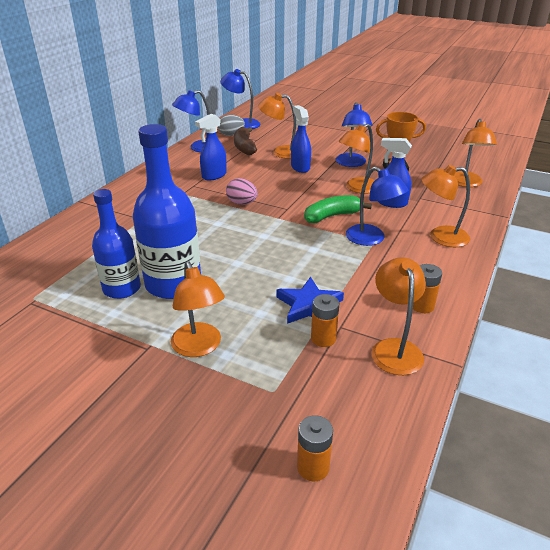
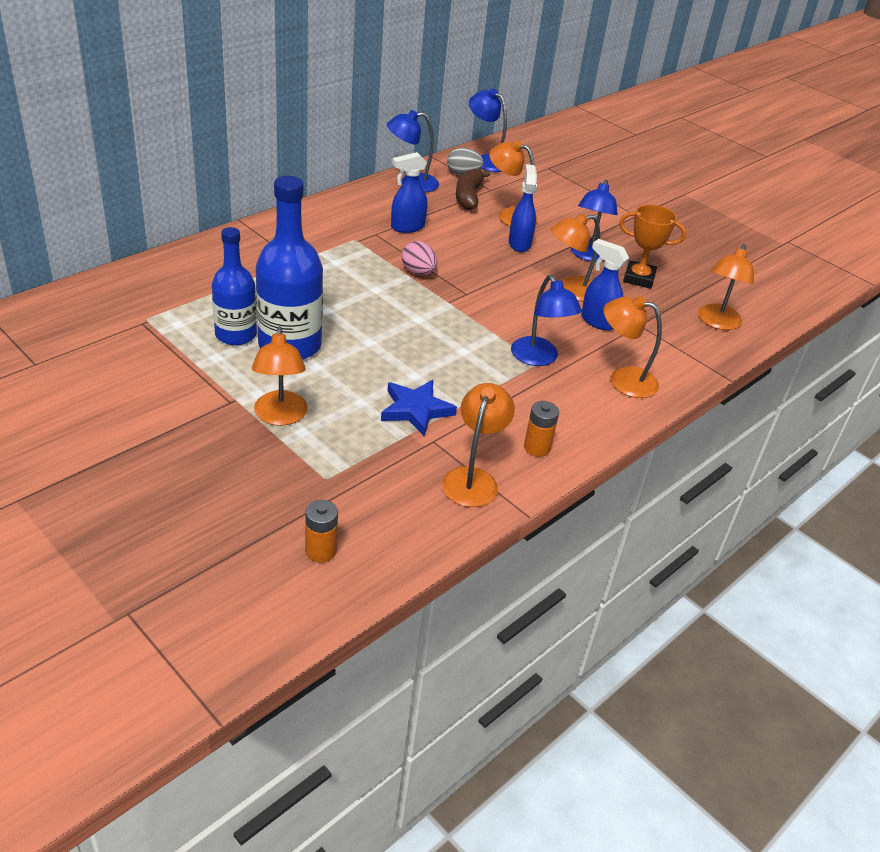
camera: 15 degrees right, 5 degrees up
(323, 338) = (407, 446): orange battery -> none
(332, 216) = (513, 318): green banana -> none

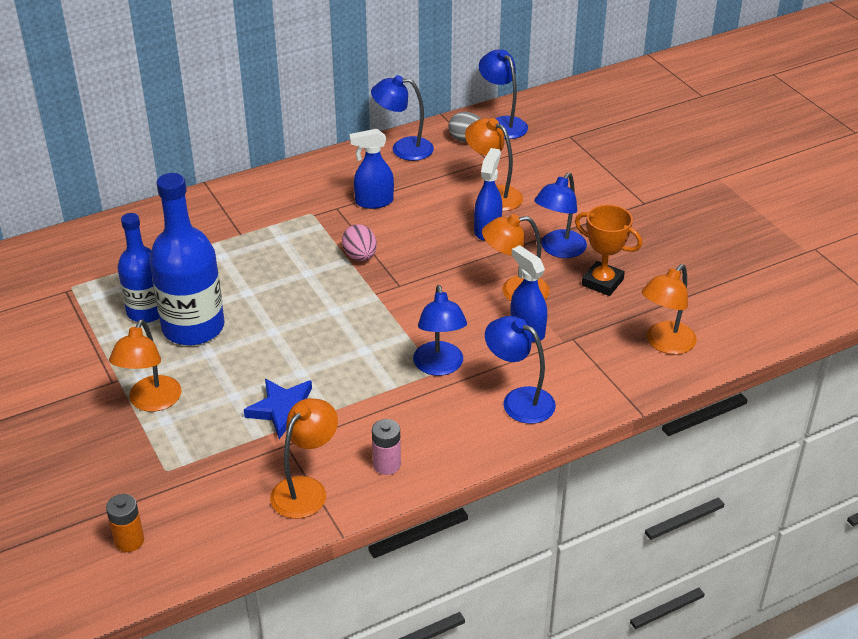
camera: 20 degrees right, 0 degrees up
(468, 196) = (459, 168): brown banana -> none
(537, 447) = (387, 465): orange battery -> pink battery
(623, 380) = (519, 400): orange lamp -> blue lamp

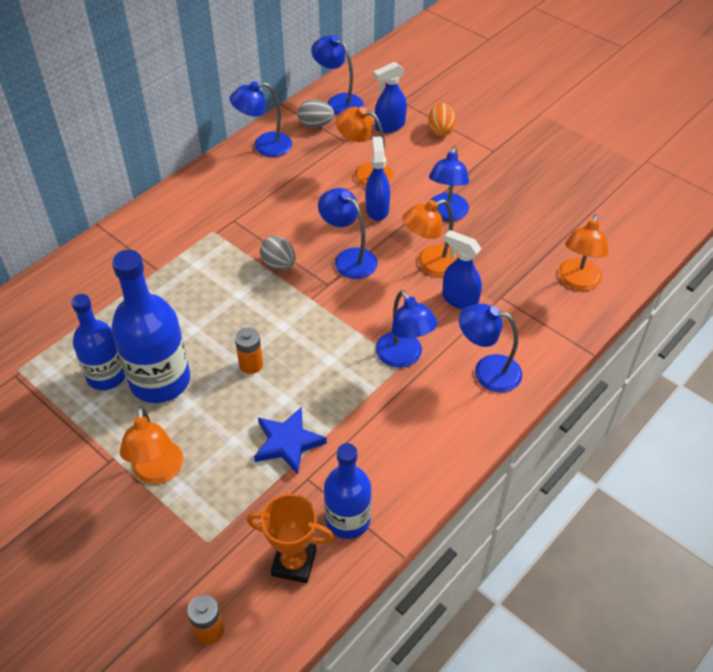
camera: 20 degrees left, 10 degrees up
(285, 335) = (251, 364): none -> orange battery
(306, 489) = (348, 520): orange lamp -> blue bottle
(360, 256) = (279, 264): pink egg -> grey egg
(373, 202) = (264, 206): blue spray bottle -> blue spray bottle (389, 126)
(387, 465) = (407, 471): pink battery -> none
(433, 267) = (348, 258): none -> blue lamp
(597, 172) = (440, 130): none -> orange egg
(602, 282) = (498, 236): orange trophy -> orange trophy (294, 563)

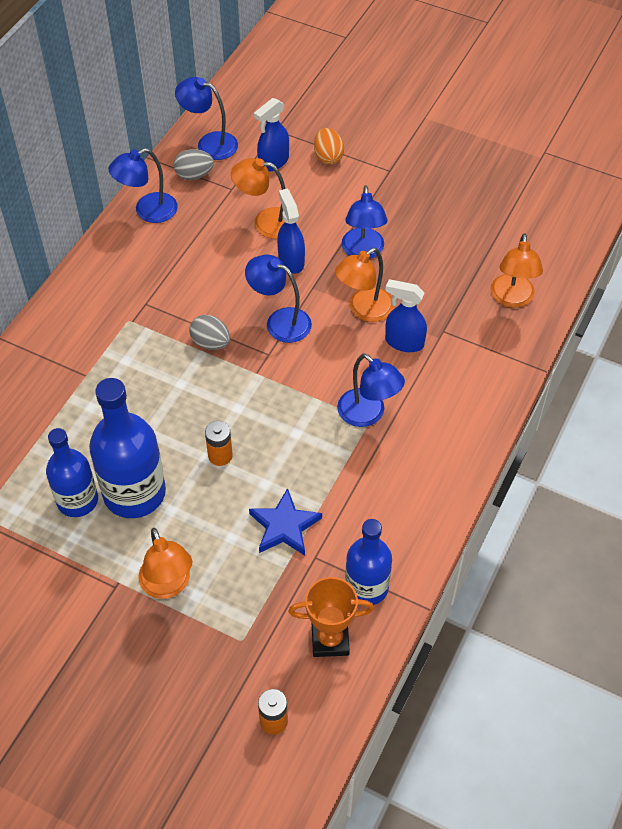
camera: 15 degrees left, 5 degrees up
(487, 371) = (452, 411): blue lamp -> none

